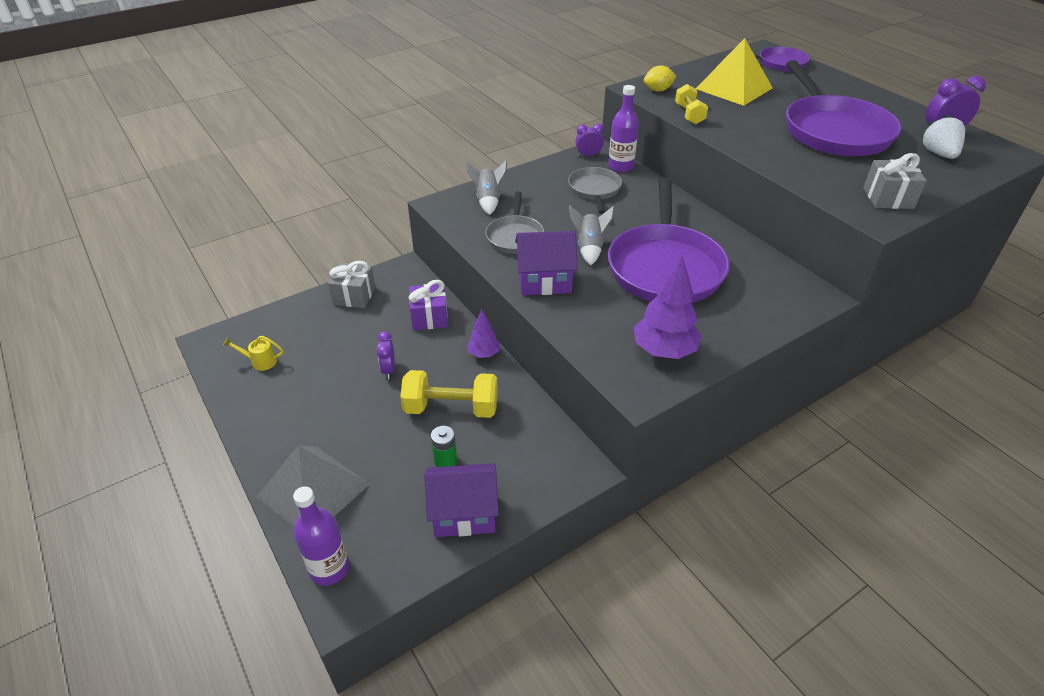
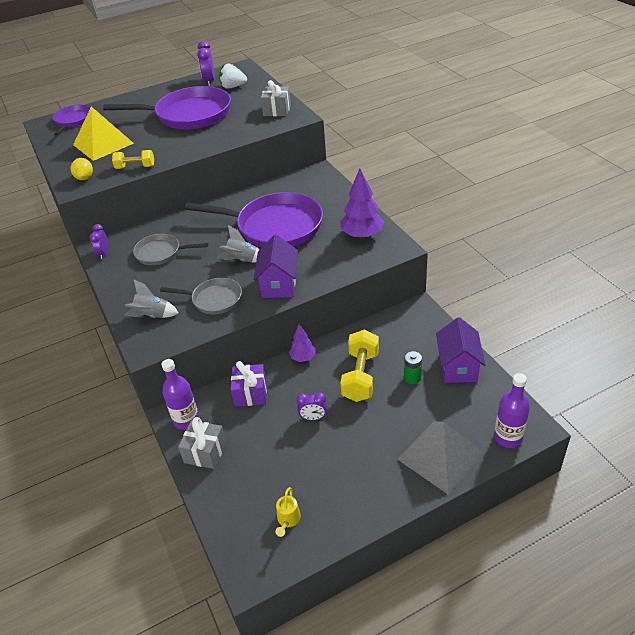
camera: 80 degrees left, 0 degrees up
(620, 166) = (131, 237): purple bottle -> purple bottle (186, 420)

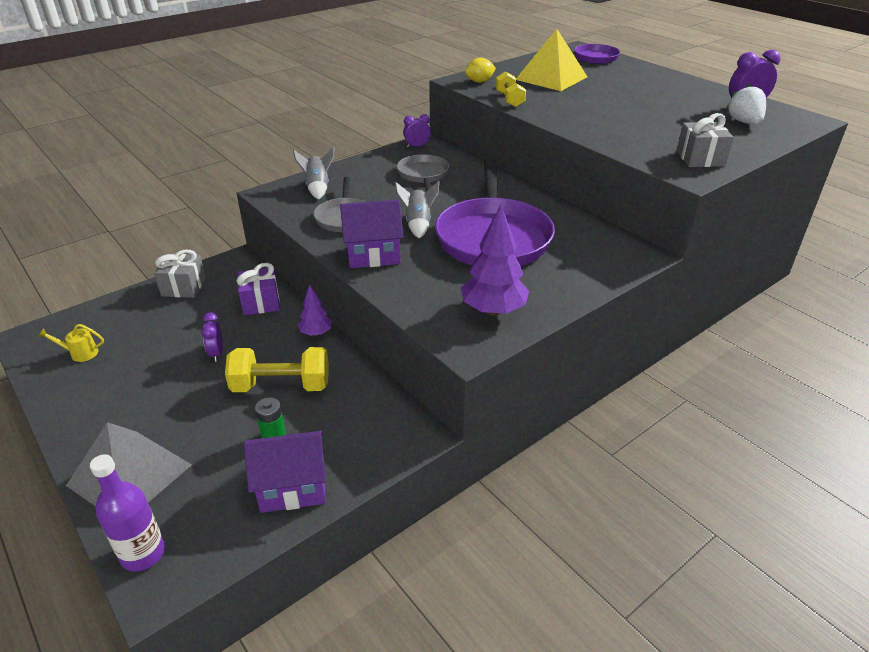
camera: 75 degrees right, 5 degrees down
(186, 420) = (229, 268): purple bottle -> none
(189, 115) = (646, 108): purple pan -> none

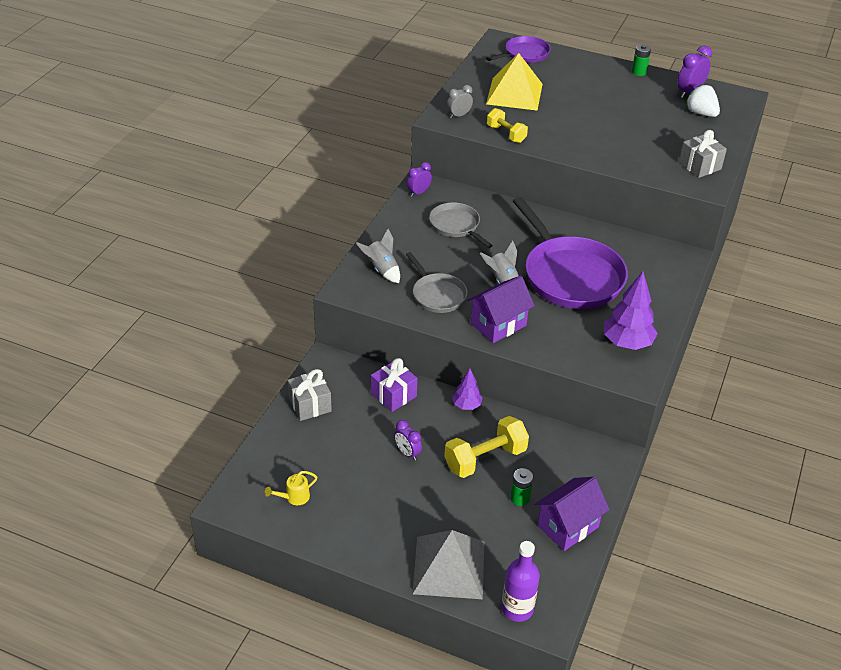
camera: 30 degrees left, 5 degrees up
(479, 81) = (459, 115): yellow lemon -> grey clock
(701, 85) = (639, 72): none -> green battery

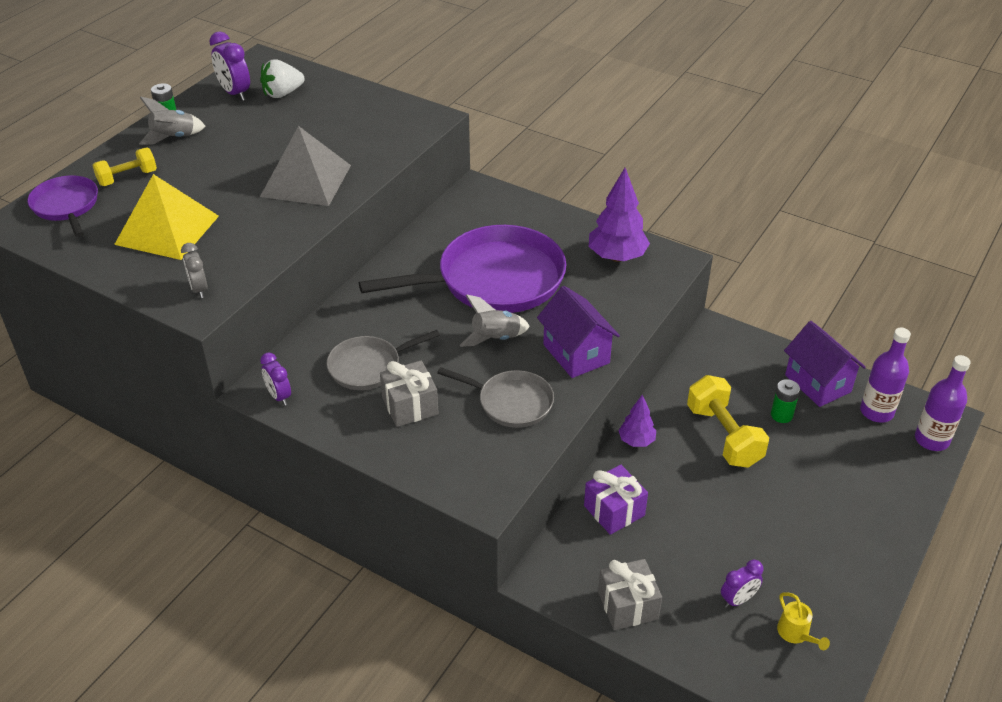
camera: 80 degrees left, 0 degrees up
(381, 270) = (448, 454): grey rocket -> grey rocket (174, 138)
(407, 453) = (715, 507): purple clock -> purple clock (738, 599)
(437, 295) = (511, 402): grey pan -> grey pan turned 45 degrees clockwise
(449, 567) = (886, 489): grey pyramid -> grey pyramid (306, 180)
(506, 134) = (265, 251): yellow dumbbell -> yellow dumbbell (127, 178)
(543, 568) = (876, 412): none -> purple bottle
(699, 166) = (389, 115): grey gift -> grey gift (410, 406)

